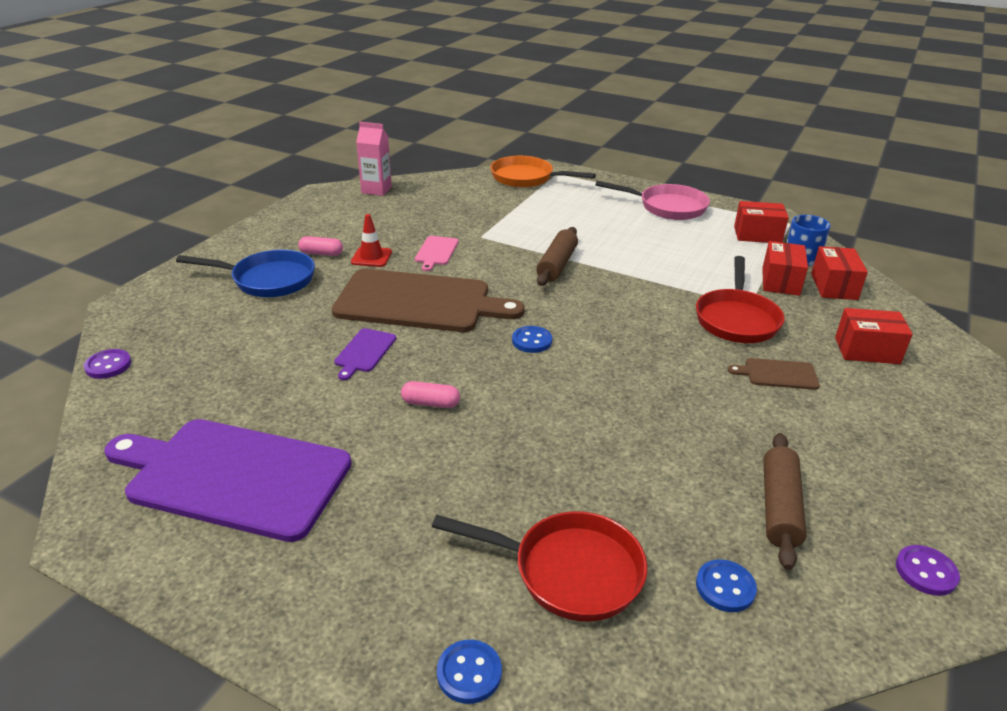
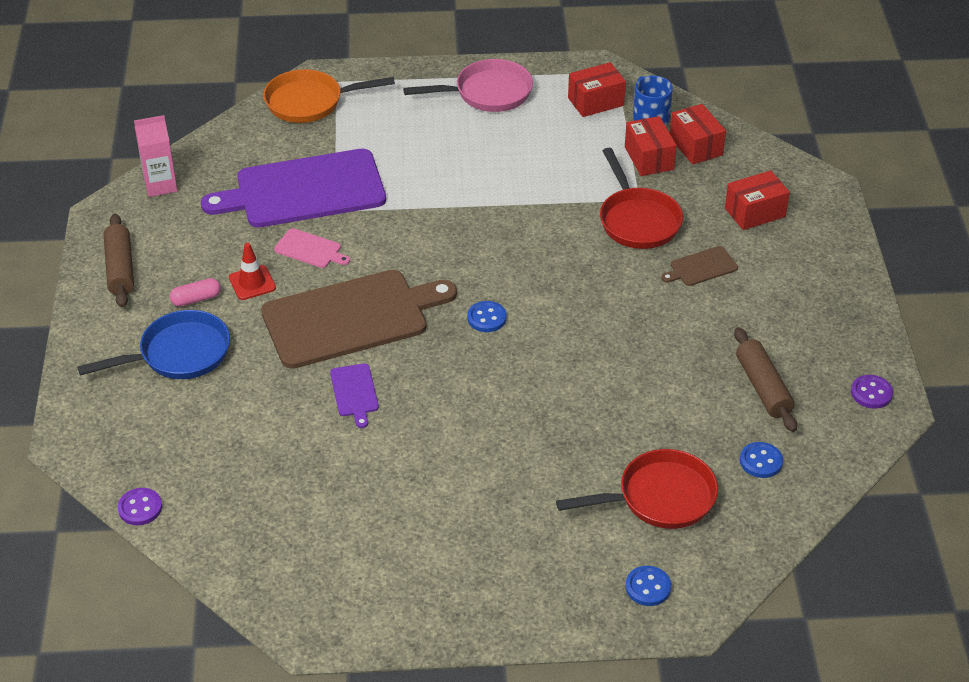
camera: 30 degrees left, 10 degrees up
(233, 476) = (365, 546): purple cutting board -> purple cutting board (304, 190)
(430, 403) = (456, 416): pink capsule -> none
(436, 252) = (310, 249): pink cutting board -> pink cutting board turned 45 degrees counterclockwise
(557, 265) = (439, 218): brown rolling pin -> brown rolling pin (120, 268)

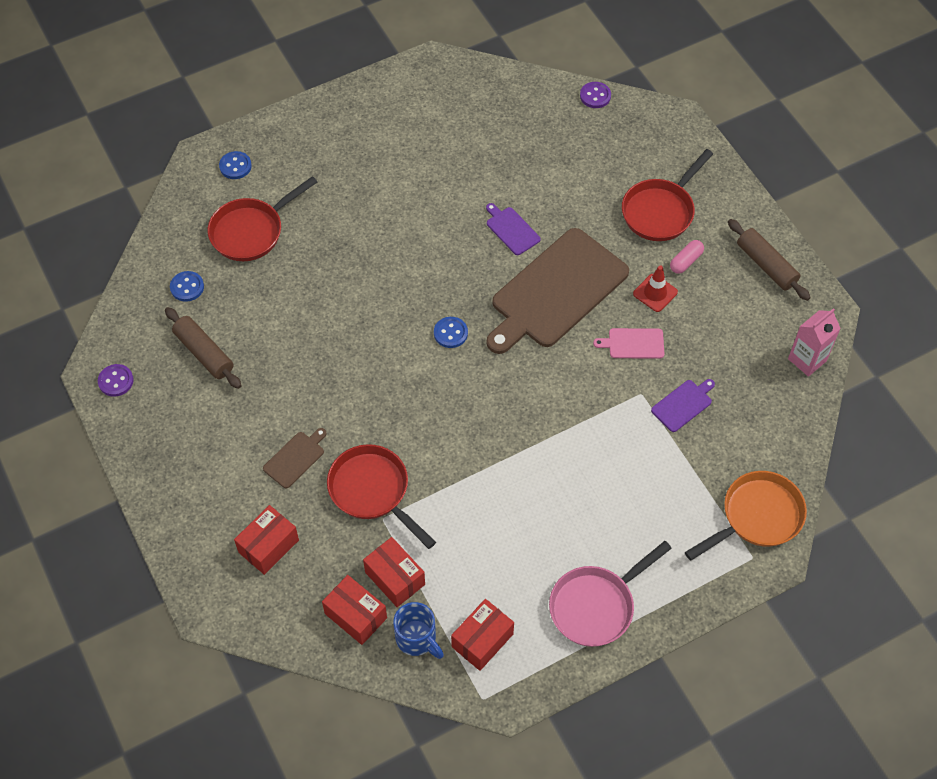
camera: 155 degrees right, 15 degrees up
(179, 354) = (660, 211): blue pan -> red pan
(304, 190) = (683, 404): purple cutting board -> purple cutting board, size x0.41

